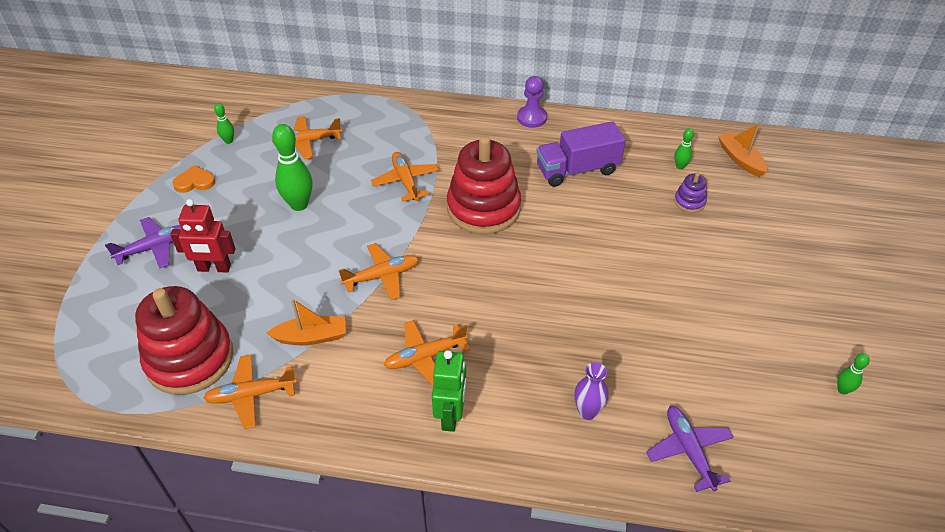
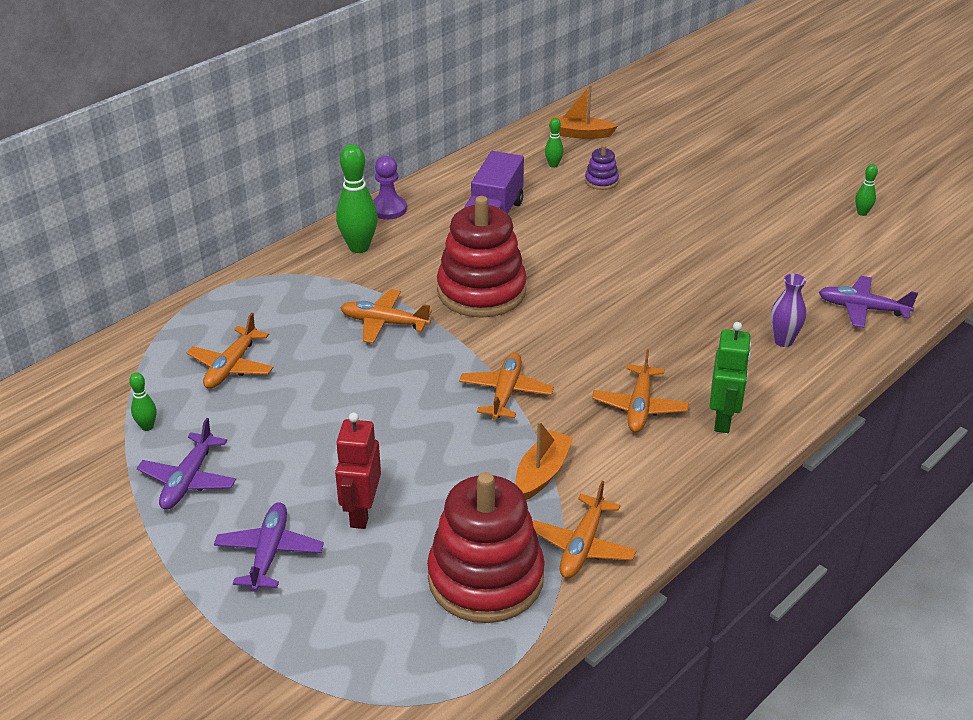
camera: 55 degrees left, 10 degrees down
(194, 182) = (188, 480): orange heart -> purple plane
(214, 268) = (361, 512): red robot -> red robot turned 150 degrees clockwise
(299, 204) = (331, 410): green bowling pin -> green bowling pin (359, 247)
(451, 415) = (723, 419): green robot -> green robot turned 60 degrees clockwise

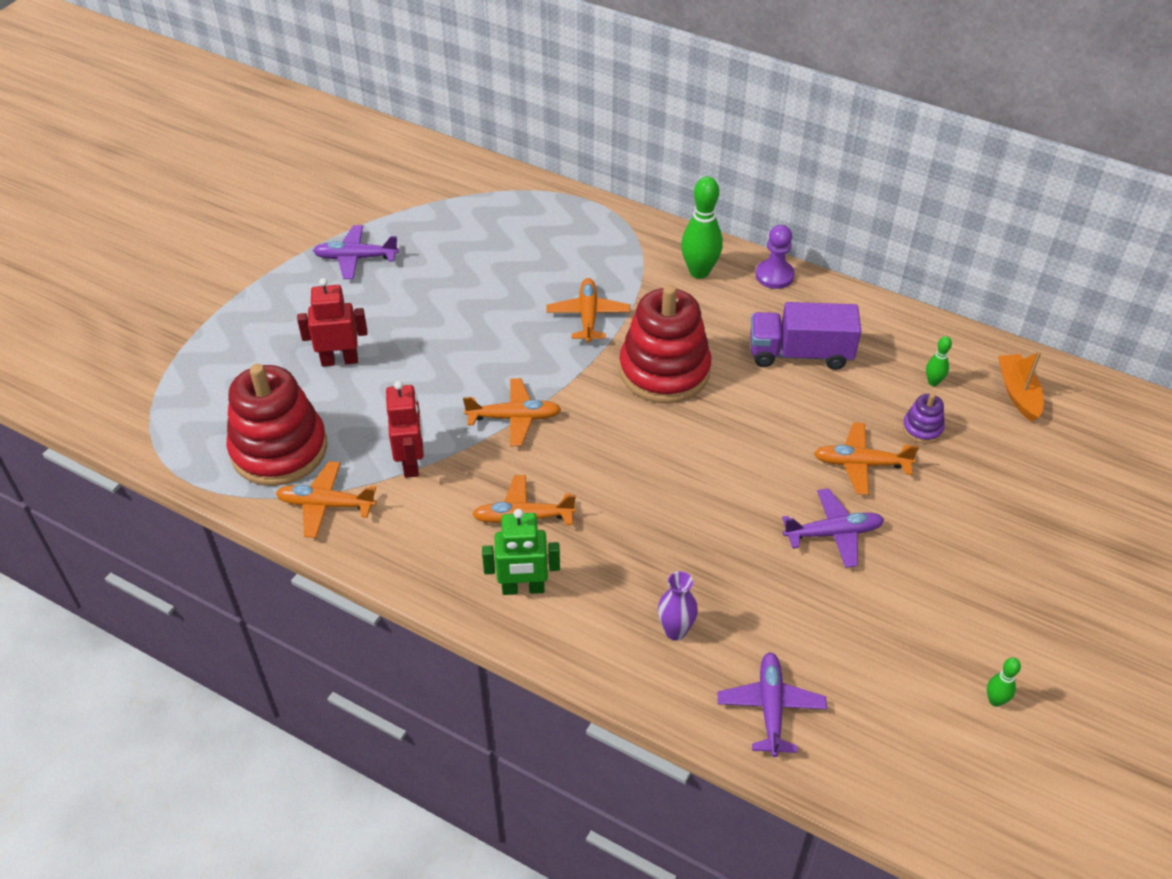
camera: 75 degrees right, 10 degrees up
(147, 427) = (409, 219): green bowling pin -> none
(231, 366) = (495, 242): orange plane -> orange plane (860, 464)
(269, 552) = (287, 321): purple plane -> purple plane (833, 533)
(542, 473) = (411, 462): orange boat -> red robot

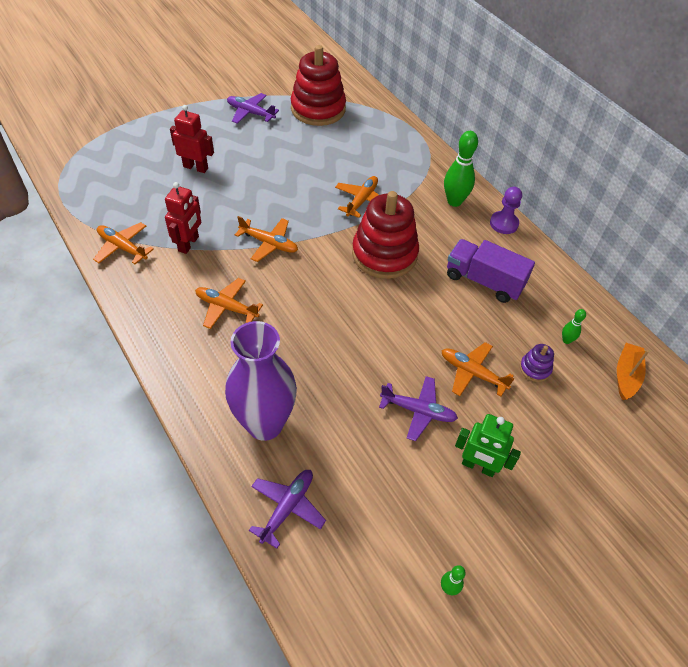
camera: 25 degrees right, 5 degrees up
(279, 449) = (123, 204): red stacking toy -> red stacking toy (318, 109)
(523, 588) = (193, 350): green robot -> green robot (478, 466)
(675, 631) = (265, 424): purple vase -> purple vase, size x2.26

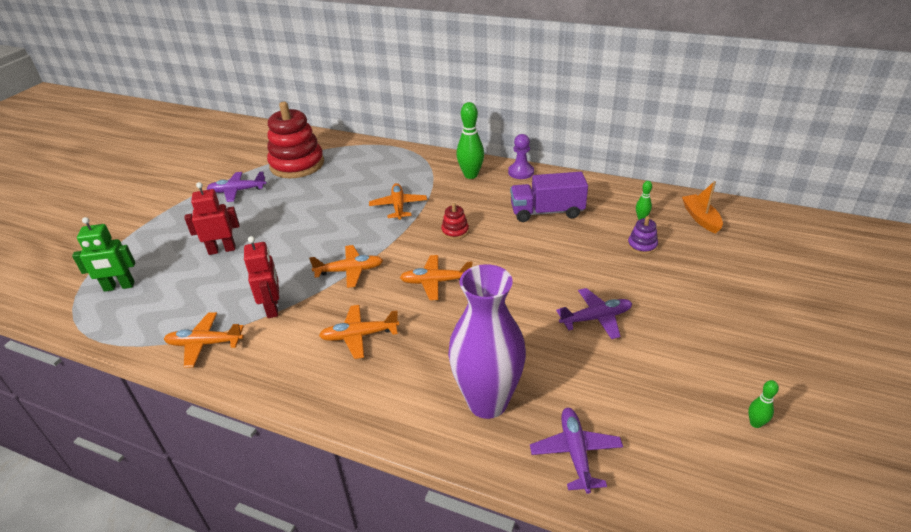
camera: 30 degrees left, 15 degrees down
(384, 254) = (455, 231): red stacking toy -> red stacking toy, size x0.43
(472, 373) = (604, 272): orange plane -> orange plane (435, 282)
(478, 466) = (678, 328): green robot -> green robot (119, 287)

